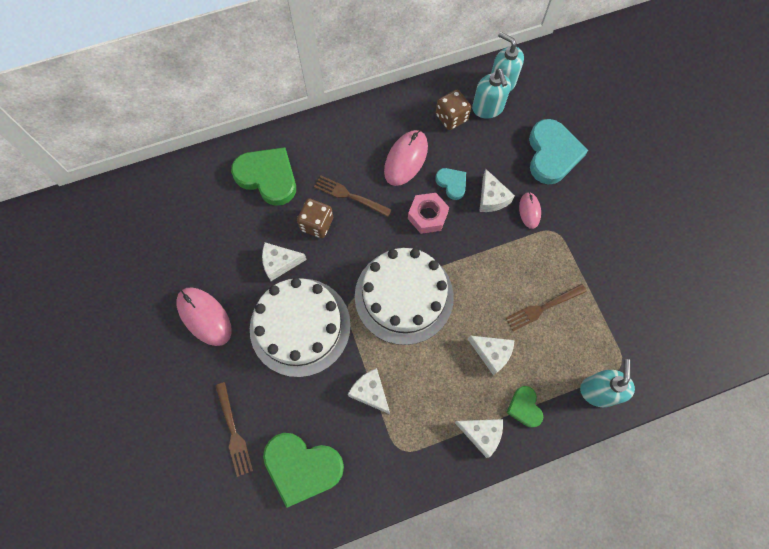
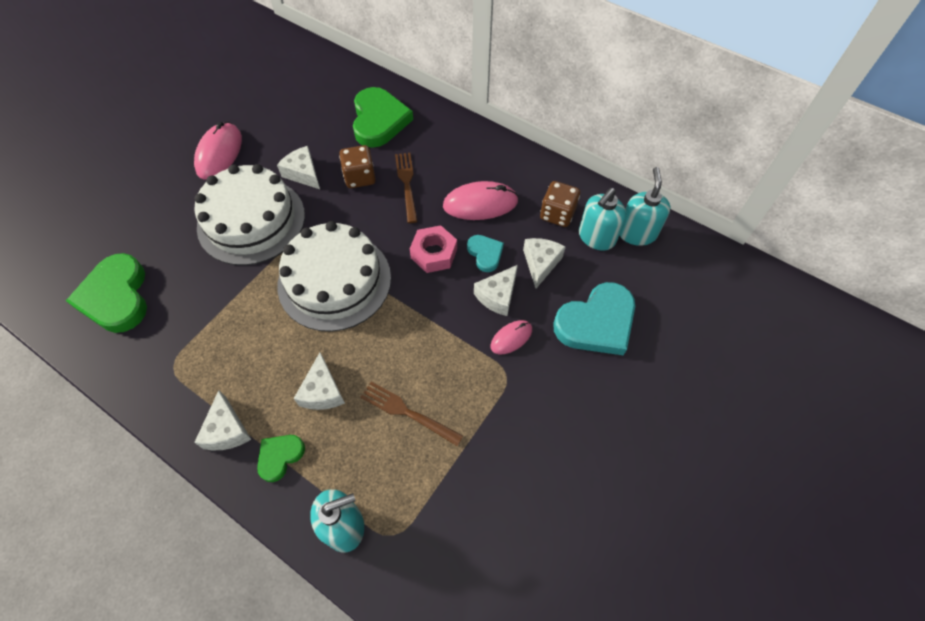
camera: 55 degrees right, 10 degrees down
(233, 432) = (125, 230): brown fork -> none
(370, 392) = (218, 309): white cheese -> white cheese (540, 263)
(452, 183) = (485, 254): turquoise heart -> turquoise heart turned 45 degrees counterclockwise

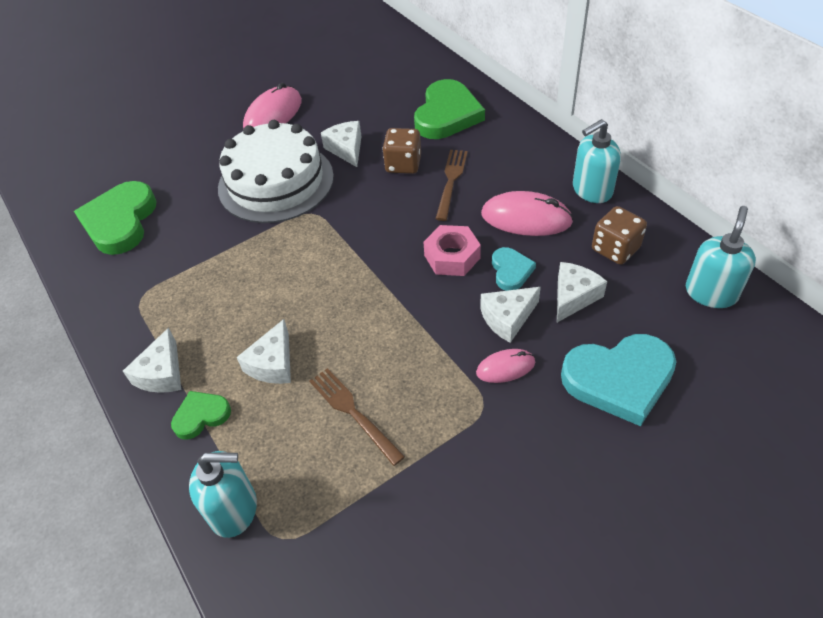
camera: 25 degrees right, 10 degrees down
(334, 281) = (333, 258): white cake -> none
(596, 237) = (655, 285): turquoise soap dispenser -> turquoise soap dispenser (591, 190)

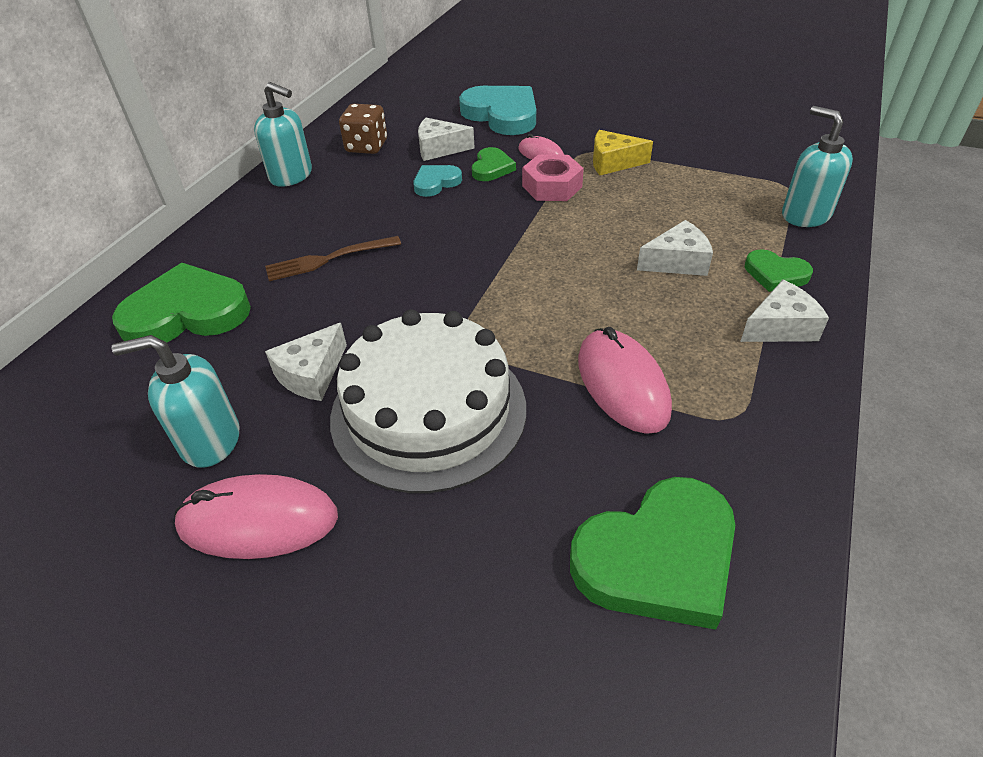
camera: 125 degrees left, 5 degrees down
(353, 413) = (662, 200): brown fork -> none
(403, 164) = (317, 307): brown dice -> none
(444, 417) = (613, 163): none -> yellow cheese
(452, 256) = (446, 217): pink nut -> pink nut (552, 186)
(507, 318) = (491, 168): white cheese -> green heart
(526, 218) = (358, 196): pink mouse -> pink mouse (622, 384)
(711, 292) = (385, 104): turquoise soap dispenser -> turquoise soap dispenser (210, 440)

